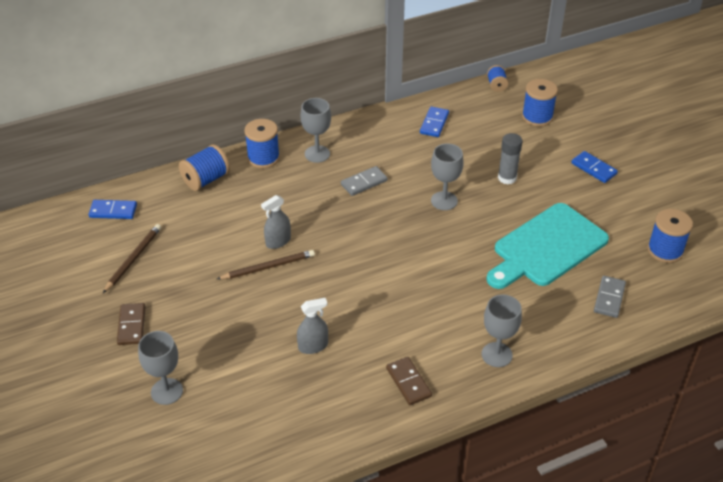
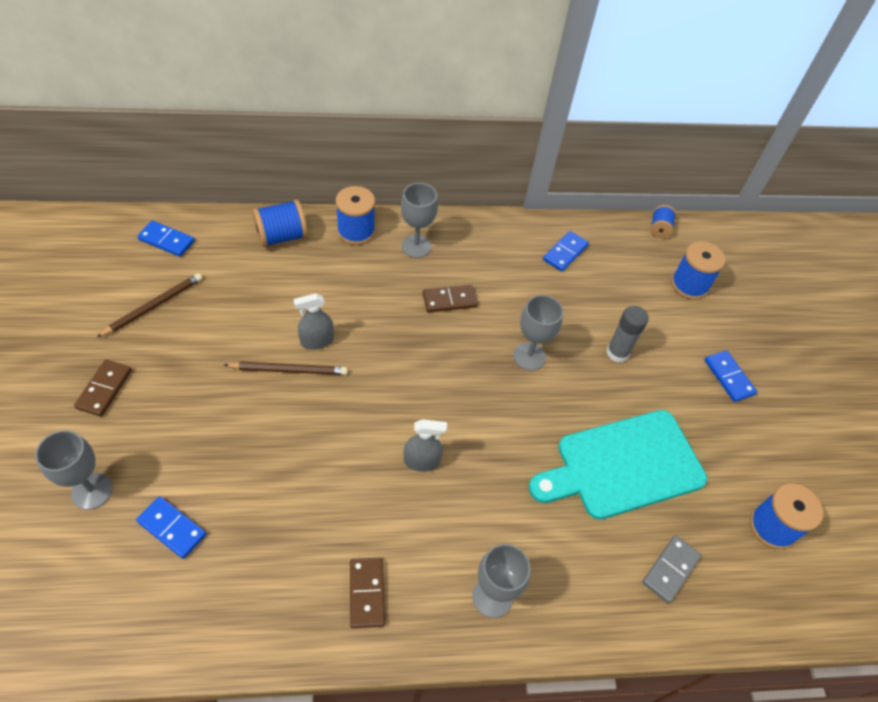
camera: 15 degrees right, 10 degrees up
(243, 393) = (172, 528): none -> blue domino
(313, 346) = (283, 495): grey spray bottle -> grey spray bottle (421, 461)
(364, 183) = (449, 300): grey domino -> brown domino

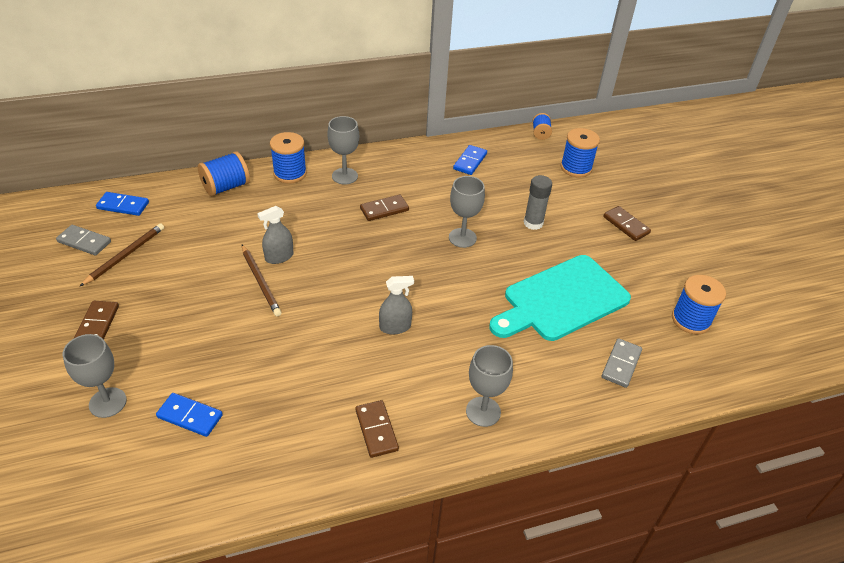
camera: 10 degrees left, 10 degrees down
(115, 280) = (84, 242): none -> grey domino
(289, 370) = (261, 282): brown pencil -> brown pencil turned 75 degrees clockwise
(729, 377) = (626, 225): blue domino -> brown domino

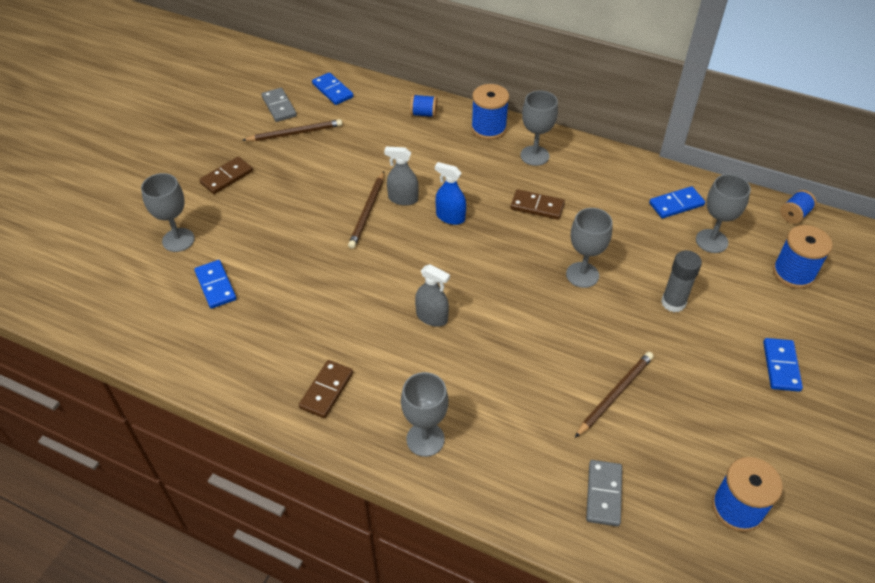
camera: 45 degrees right, 5 degrees up
(226, 187) = (424, 114): blue spool -> blue spool, size x0.60
(330, 250) = (450, 217): none -> blue spray bottle
(514, 173) = (711, 241): none -> grey goblet
(562, 300) = (615, 394): turquoise cutting board -> brown pencil
(621, 364) = (603, 494): grey domino -> grey domino turned 60 degrees counterclockwise
(626, 225) = (781, 366): brown domino -> blue domino

